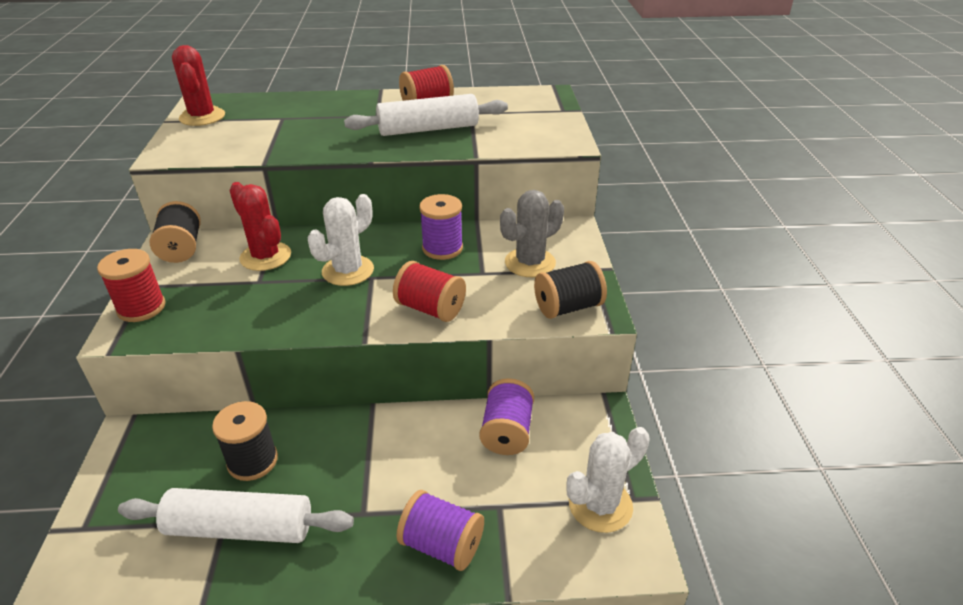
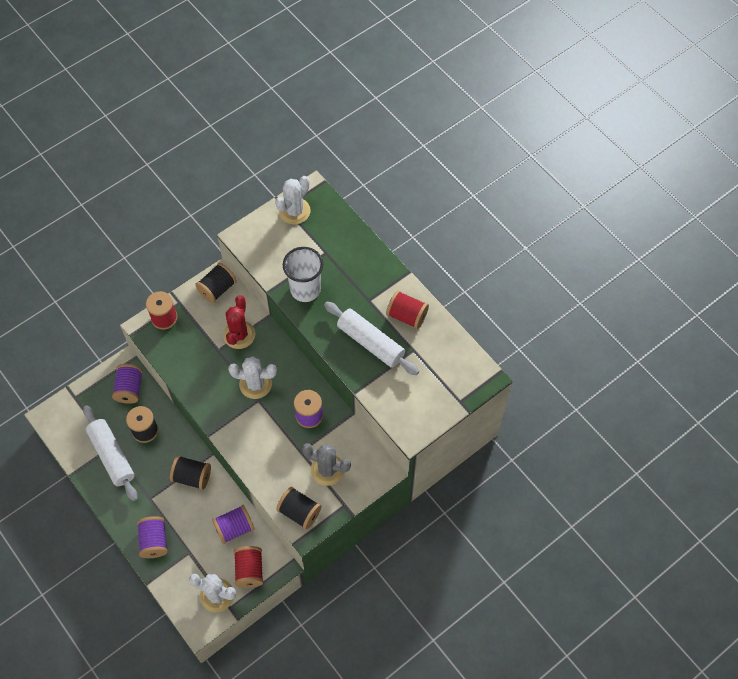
camera: 55 degrees right, 25 degrees up
(168, 446) = (129, 389): none -> purple spool
(202, 117) = (294, 211): red cactus -> white cactus
(303, 141) = (305, 289): none -> white cup
(383, 441) = (192, 477): none -> black spool
(430, 308) = (252, 446): red spool -> red spool (249, 570)

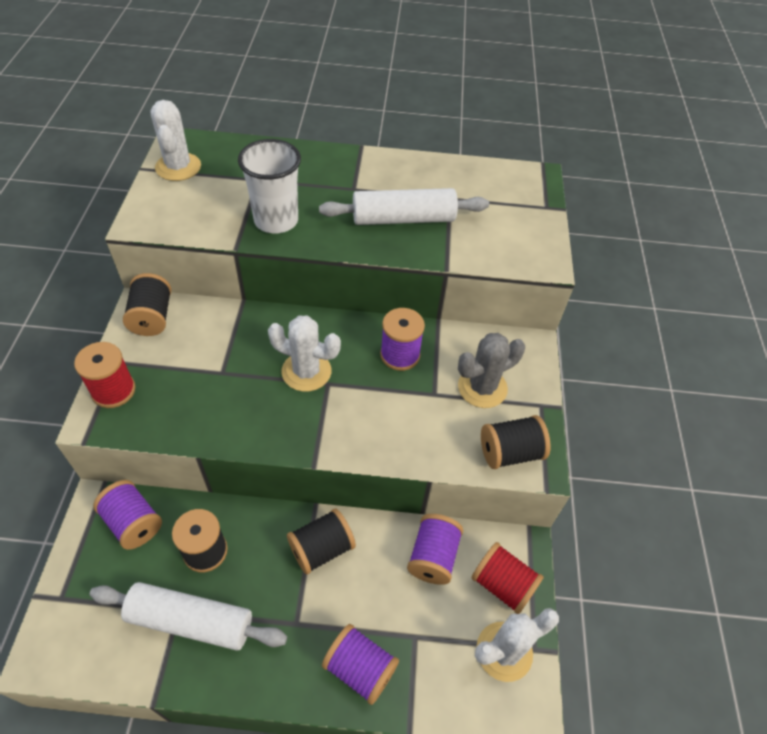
camera: 50 degrees left, 10 degrees down
(239, 335) = (230, 340): red cactus -> none
(255, 384) = (306, 371): white cactus -> white cactus turned 60 degrees clockwise
(407, 316) = (406, 177): red spool -> none

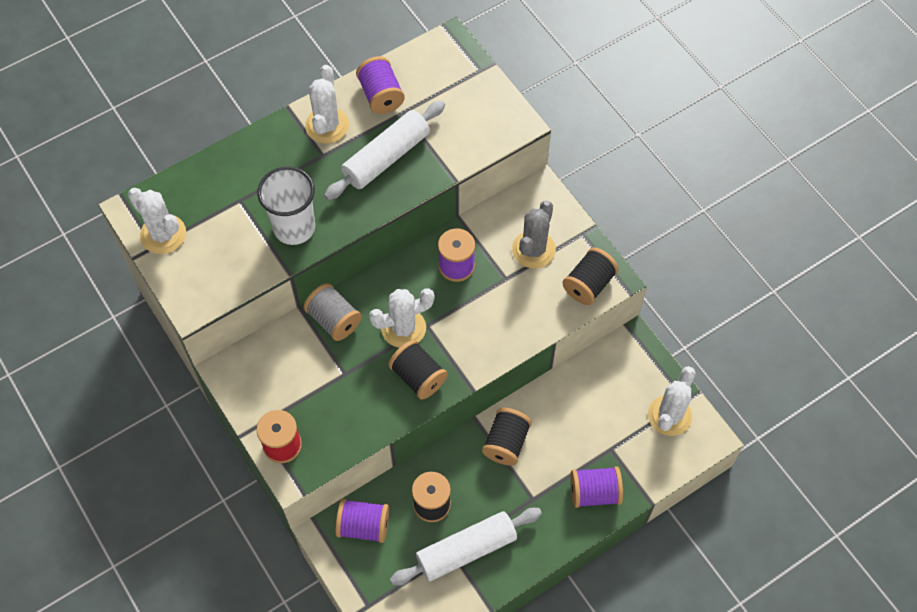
camera: 35 degrees left, 10 degrees up
(152, 317) = (246, 372): black spool -> black spool (418, 377)
(258, 327) = (334, 320): none -> grey spool
(378, 172) = (327, 125): none -> white cactus
(433, 556) = (581, 392): purple spool -> purple spool (381, 96)
(502, 584) = (638, 376): red spool -> none

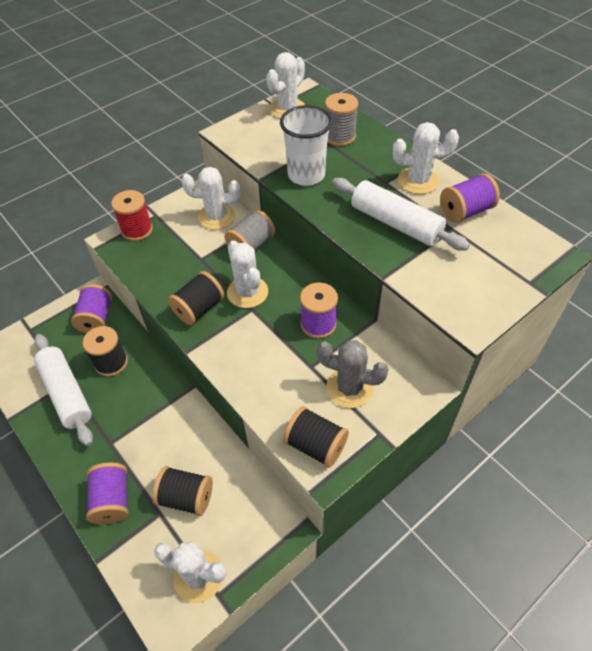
camera: 85 degrees right, 10 degrees down
(234, 186) = (340, 137): none -> grey spool
(278, 354) = (216, 217): none -> white cactus
(506, 443) = (167, 414): black spool -> black spool (186, 497)

